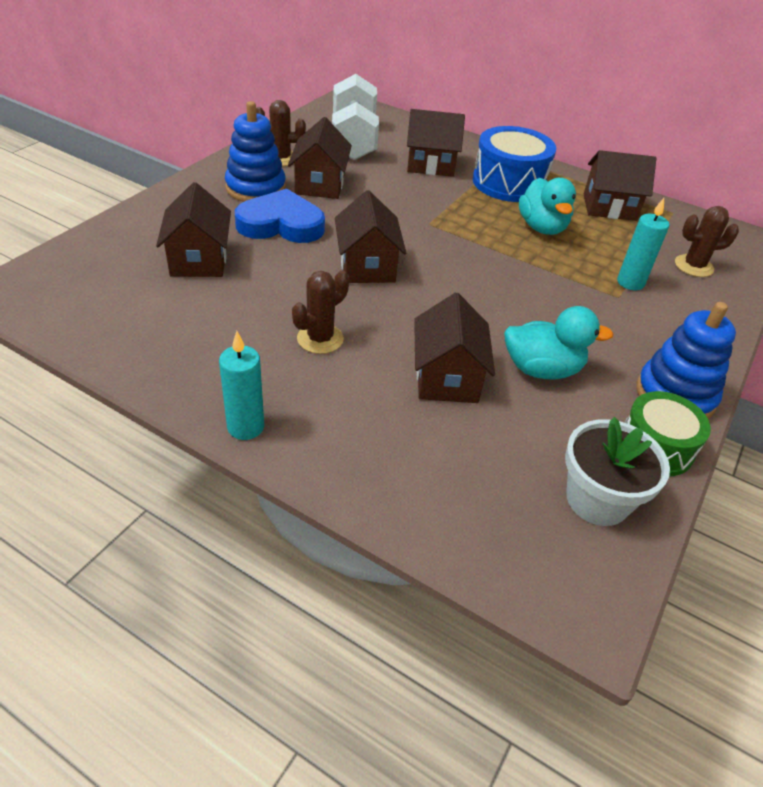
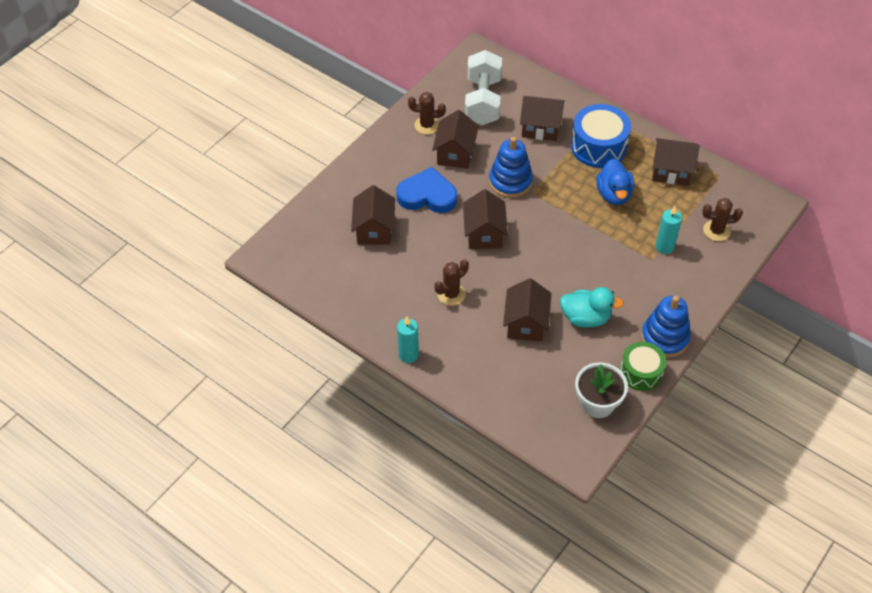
camera: 10 degrees right, 10 degrees up
(256, 188) = (409, 159): blue stacking toy -> blue stacking toy (510, 181)
(542, 227) = (614, 194): turquoise duck -> blue duck

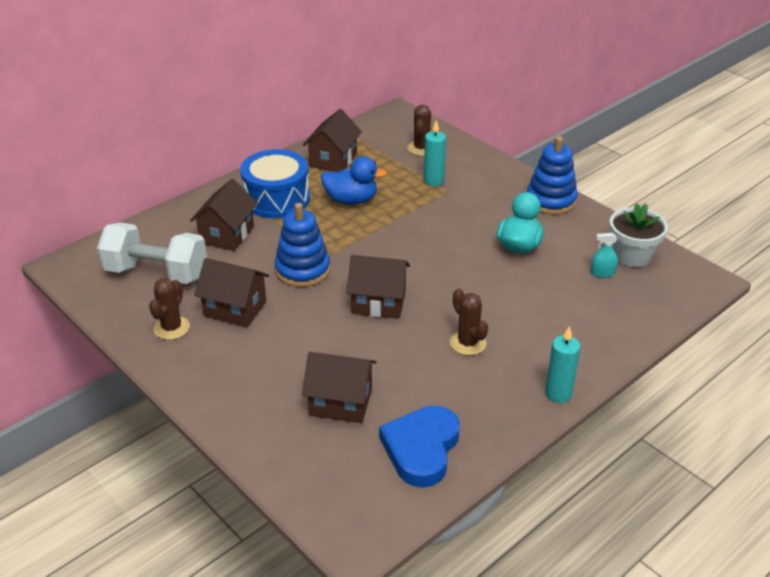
camera: 80 degrees left, 15 degrees down
(427, 195) = (298, 343): blue heart -> blue heart (421, 449)
(526, 323) = (521, 289): brown house -> none
(565, 381) = (602, 273): none -> turquoise spray bottle
(641, 372) = (593, 222): green drum -> none

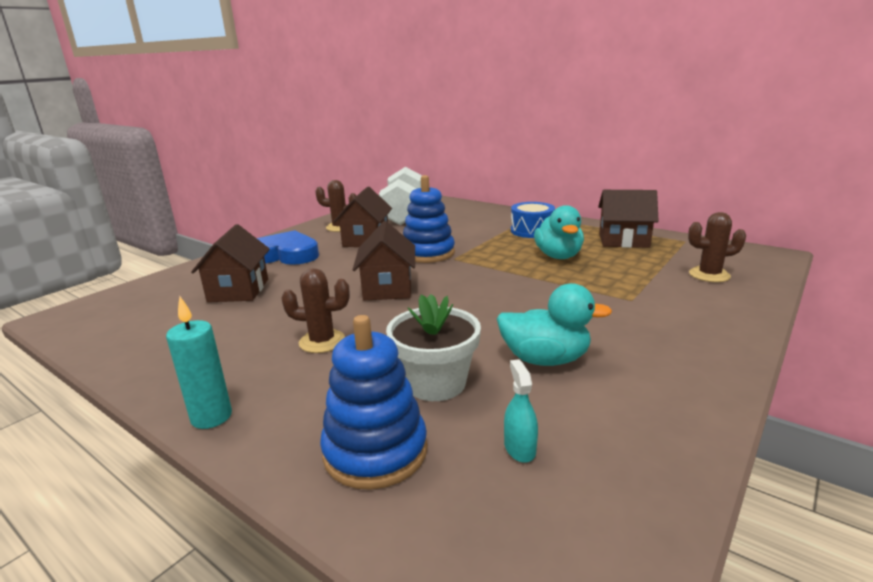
camera: 80 degrees right, 15 degrees down
(227, 235) = (465, 224): brown house -> none
(276, 199) = (532, 231): blue drum -> blue drum, size x0.66
(351, 200) = (558, 256): blue duck -> turquoise duck
(421, 449) = (156, 333): blue heart -> blue heart (284, 255)
(433, 181) = (644, 289): turquoise candle -> none
(467, 343) = (322, 341): brown cactus -> brown cactus turned 45 degrees clockwise
(551, 200) = (697, 378): blue stacking toy -> blue stacking toy (375, 451)
(632, 255) = (601, 488): white flower pot -> white flower pot (436, 383)

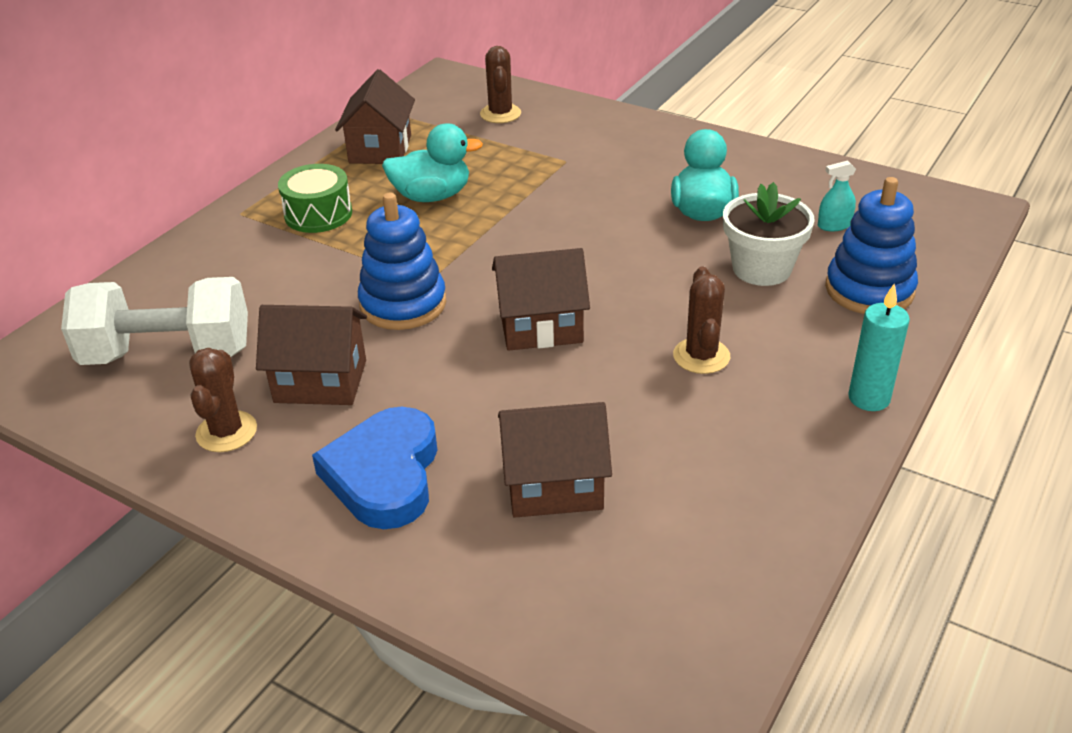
camera: 95 degrees left, 15 degrees up
(532, 231) = (318, 214): blue drum -> green drum

